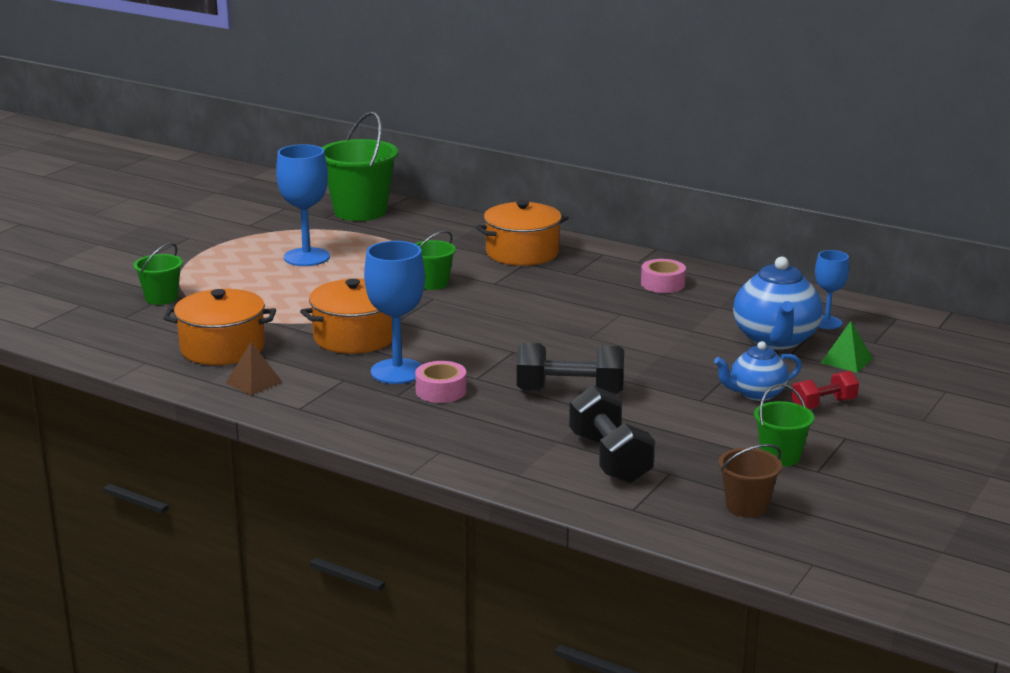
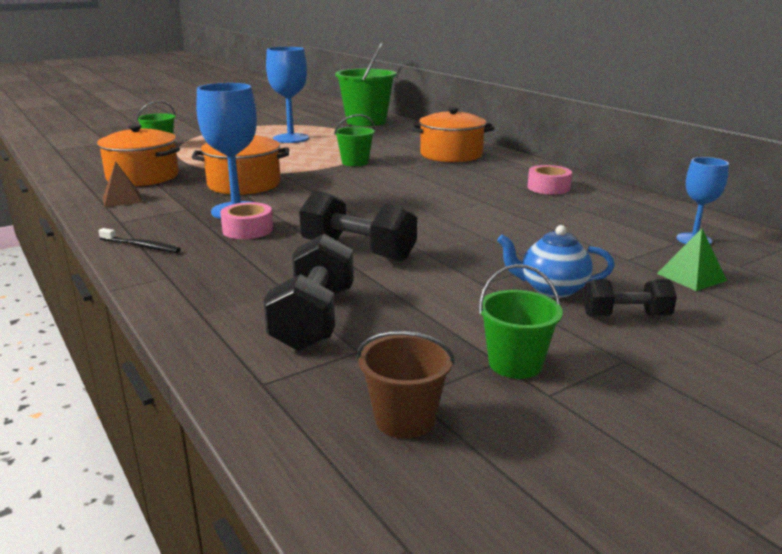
camera: 25 degrees right, 0 degrees up
(367, 429) = (141, 246): none -> black toothbrush
(775, 340) = (621, 245): blue teapot -> none
(823, 404) = (625, 316): red dumbbell -> black dumbbell

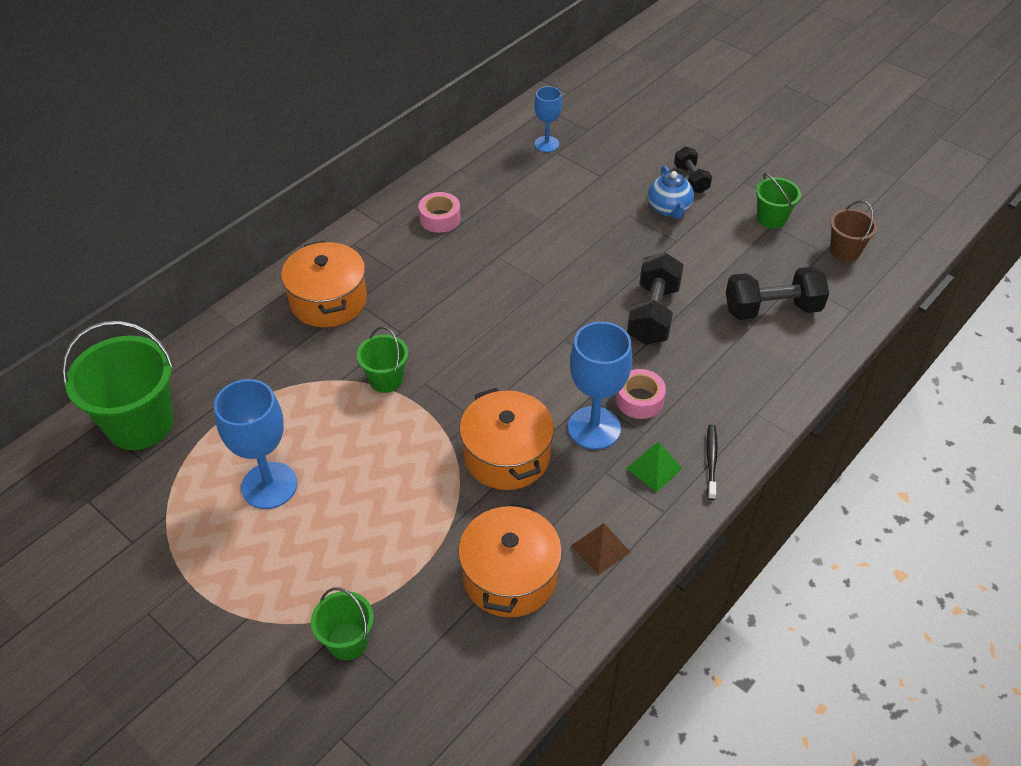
camera: 105 degrees left, 25 degrees up
(691, 277) = (618, 150): green pyramid -> green pyramid (654, 468)

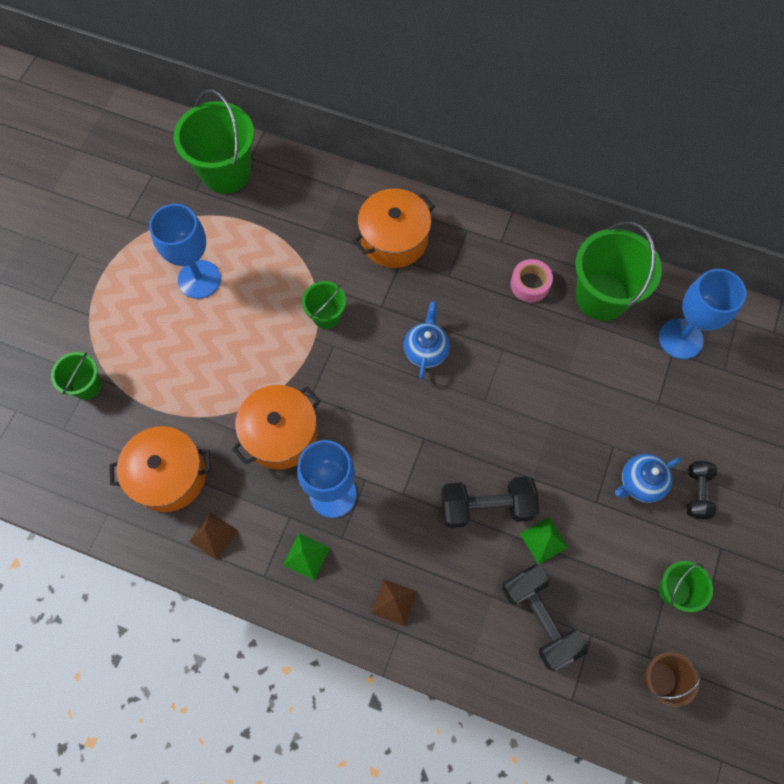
camera: 70 degrees right, 20 degrees up
(469, 311) = (426, 350): none -> blue teapot
(479, 177) = (601, 296): none -> green bucket
(546, 144) = (680, 339): blue goblet -> blue goblet, size x1.68
(639, 400) = (377, 523): pink tape -> none
(691, 179) = (697, 493): black dumbbell -> black dumbbell turned 45 degrees counterclockwise
(700, 285) = (543, 540): none -> green pyramid
(711, 461) = (330, 603): black toothbrush -> none
(725, 409) = (394, 602): none -> brown pyramid

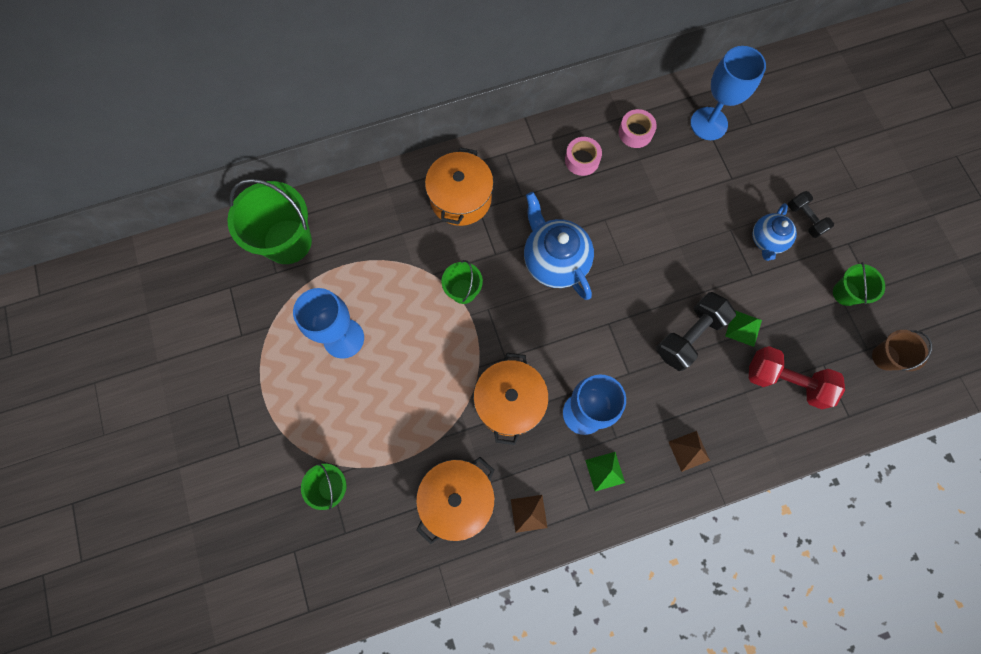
camera: 40 degrees left, 5 degrees up
(426, 350) = (554, 261): blue teapot -> blue teapot, size x1.65
(539, 619) = (785, 381): black dumbbell -> red dumbbell
(601, 296) = (635, 132): green bucket -> pink tape

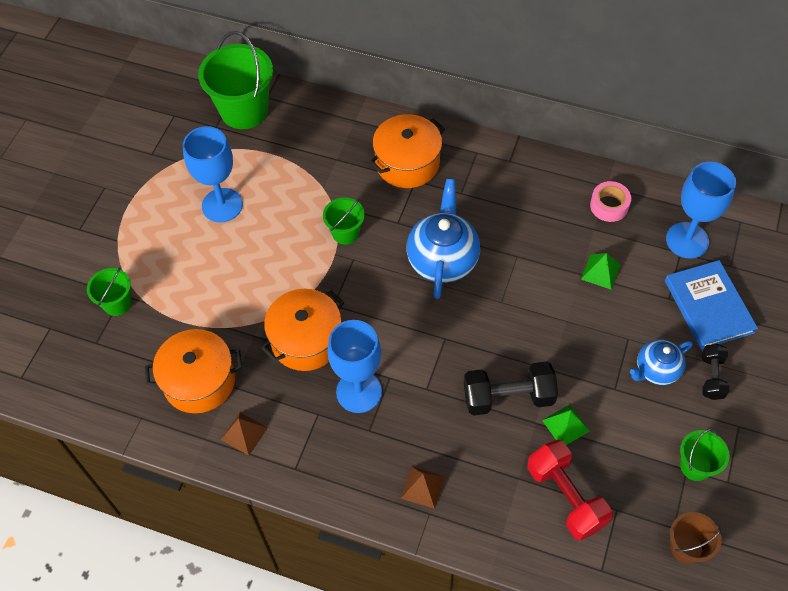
camera: 40 degrees right, 15 degrees down
(582, 160) = (539, 198): pink tape -> none
(605, 471) = (335, 448): green pyramid -> green pyramid (600, 272)
(762, 166) = (709, 306): none -> blue book

